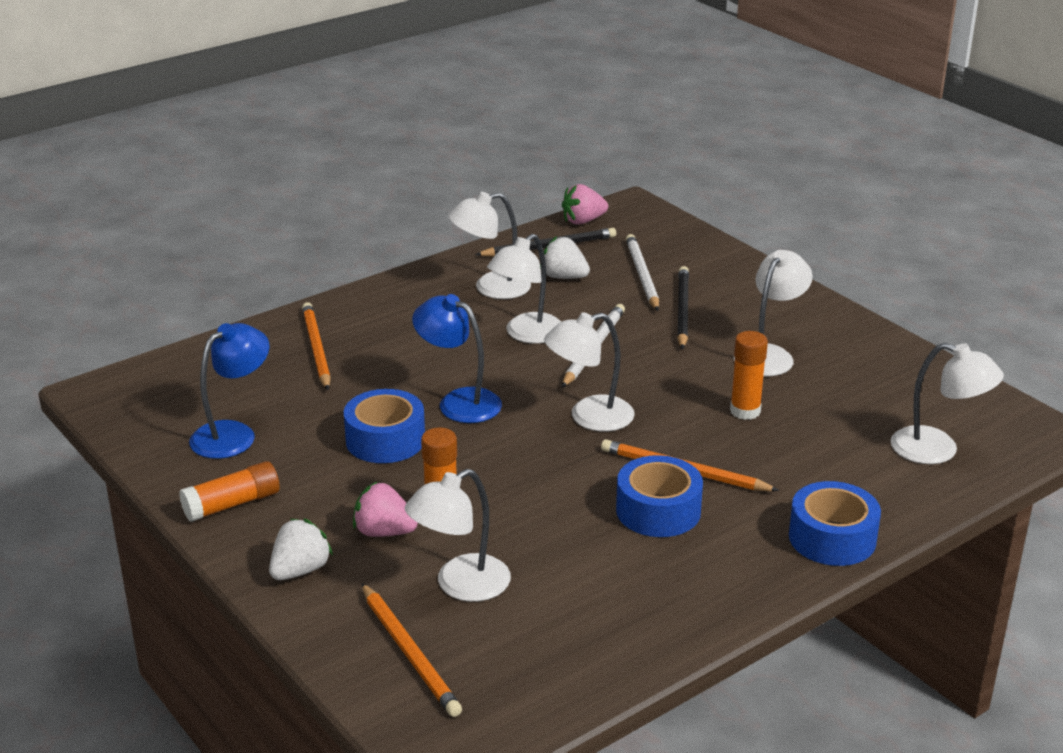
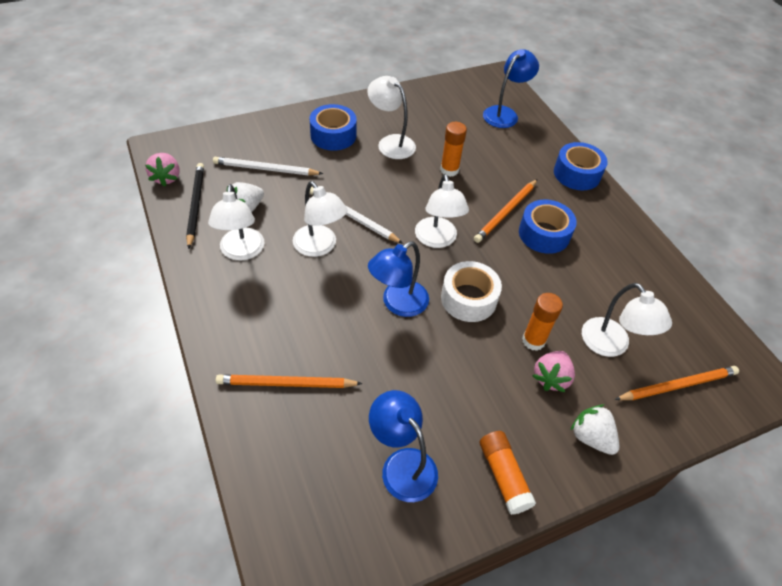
camera: 80 degrees left, 20 degrees up
(385, 440) = (437, 358): blue tape -> blue tape (333, 135)
(492, 454) = (468, 299): none -> white tape
(682, 310) = (322, 163): black pencil -> none
(938, 450) = (505, 113): white lamp -> blue lamp

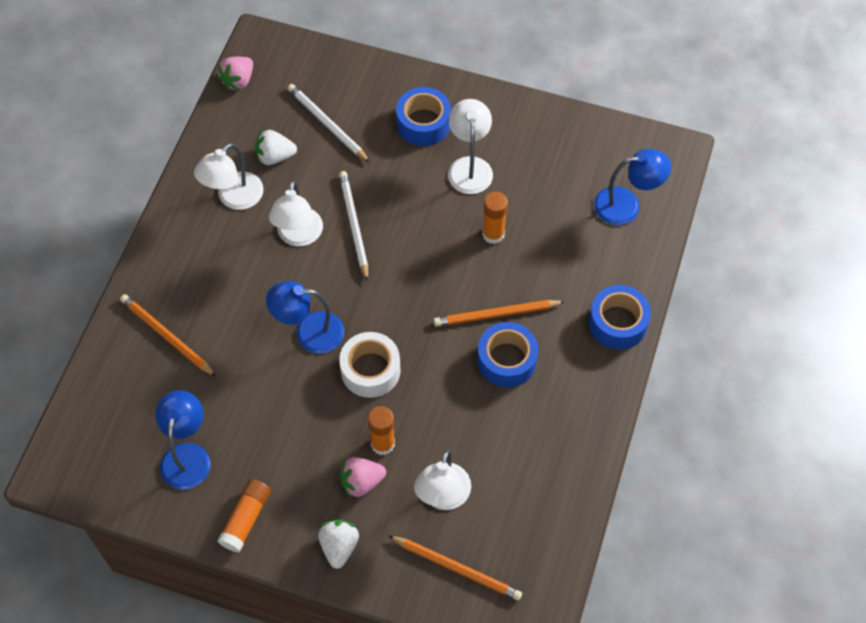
camera: 45 degrees right, 10 degrees up
(195, 205) = (237, 126): black pencil -> none
(437, 240) = (403, 298): white lamp -> none

